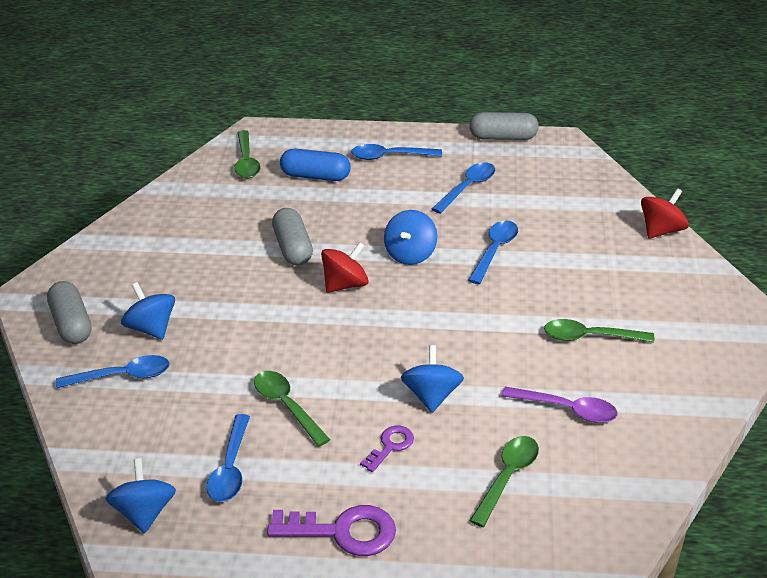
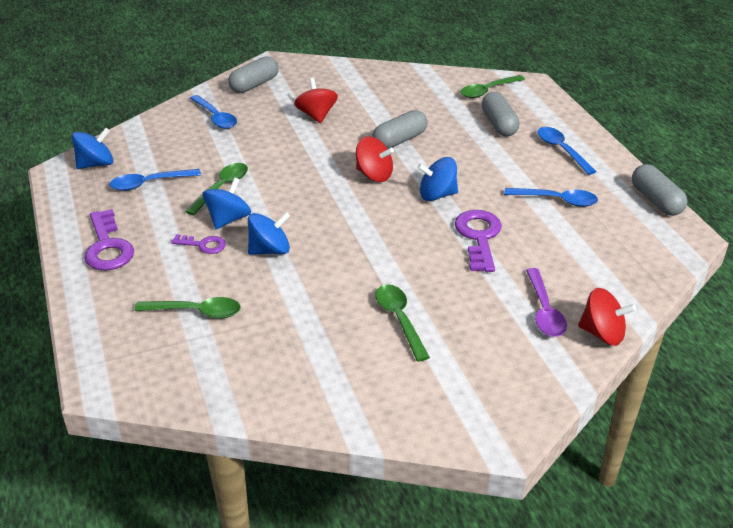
camera: 65 degrees right, 0 degrees up
(151, 328) = (269, 112): blue spinning top -> blue spinning top (228, 219)
(190, 292) = (316, 115): none -> red spinning top
(315, 176) = (499, 124): blue capsule -> grey capsule
(494, 251) = (478, 237): blue spoon -> purple key
(567, 409) = (294, 326): purple spoon -> purple spoon (544, 311)

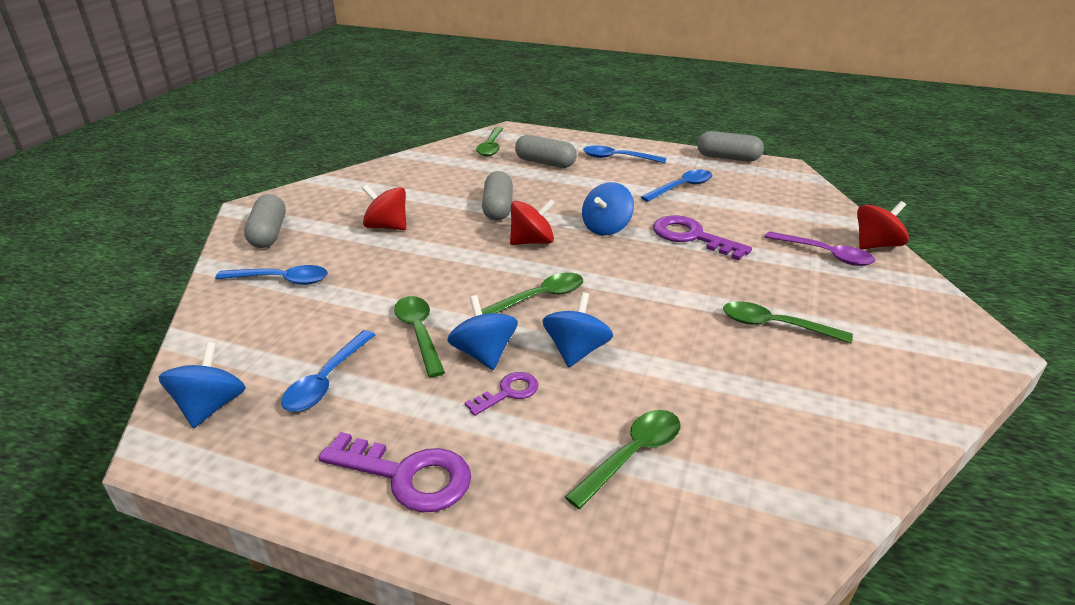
camera: 50 degrees left, 5 degrees down
(309, 210) = (539, 298): none -> green spoon

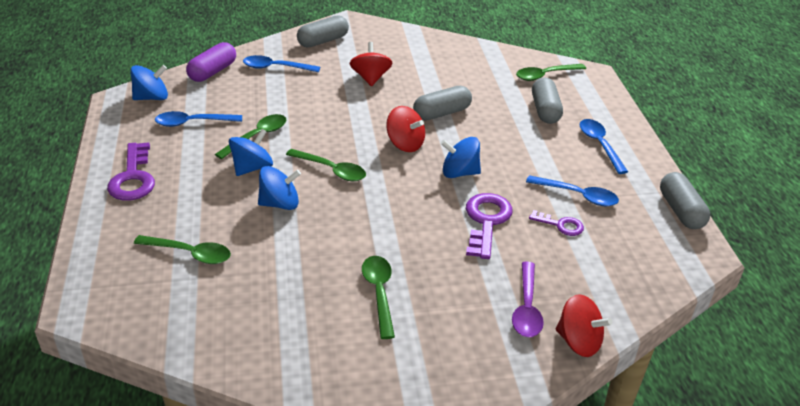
camera: 60 degrees right, 5 degrees up
(220, 332) = (212, 72): none -> purple capsule
(281, 280) = (276, 68): blue spoon -> blue spoon turned 120 degrees clockwise
(508, 392) = (220, 189): purple key -> purple key (561, 225)

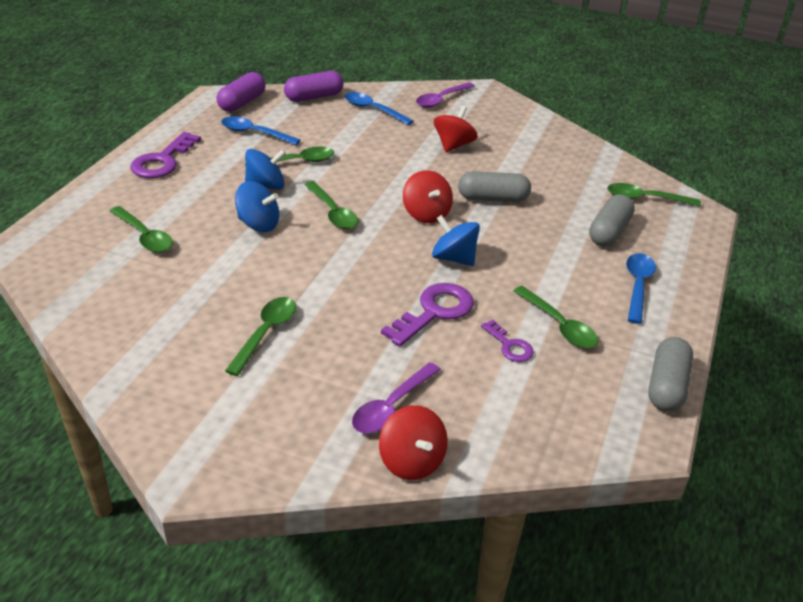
camera: 30 degrees right, 0 degrees up
(152, 97) = (242, 103): blue spinning top -> purple capsule
(323, 41) = (441, 99): grey capsule -> purple spoon
(577, 195) = (559, 325): blue spoon -> green spoon

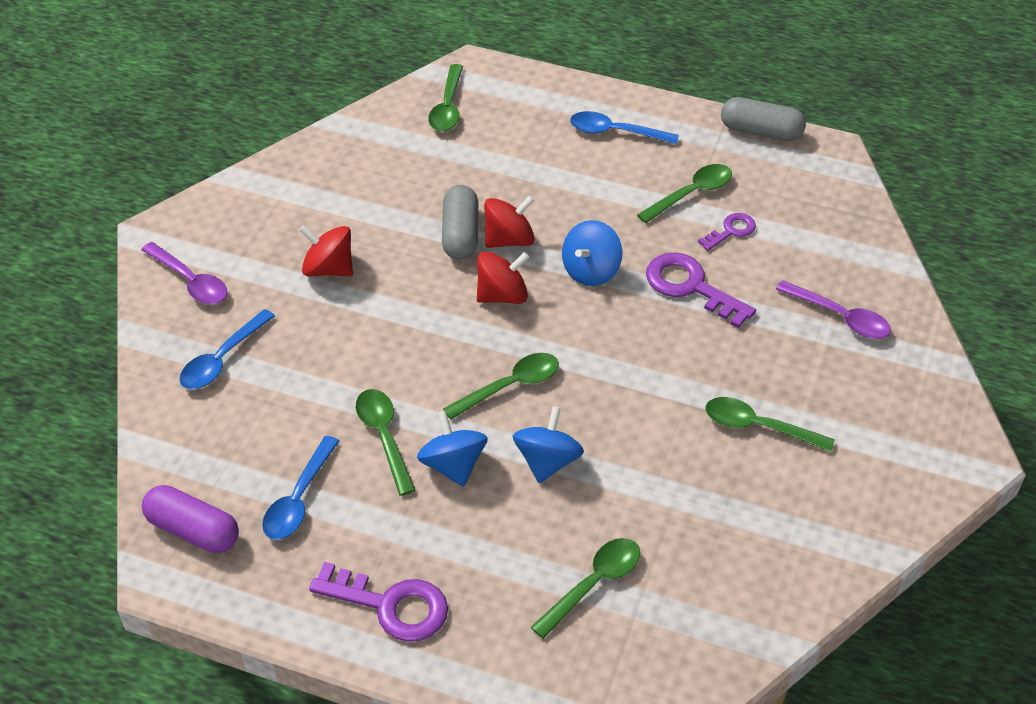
camera: 90 degrees left, 10 degrees up
(314, 97) = (176, 435): purple capsule -> none
(412, 461) = (903, 301): red spinning top -> red spinning top (509, 240)
(609, 232) = (519, 142): grey capsule -> none

